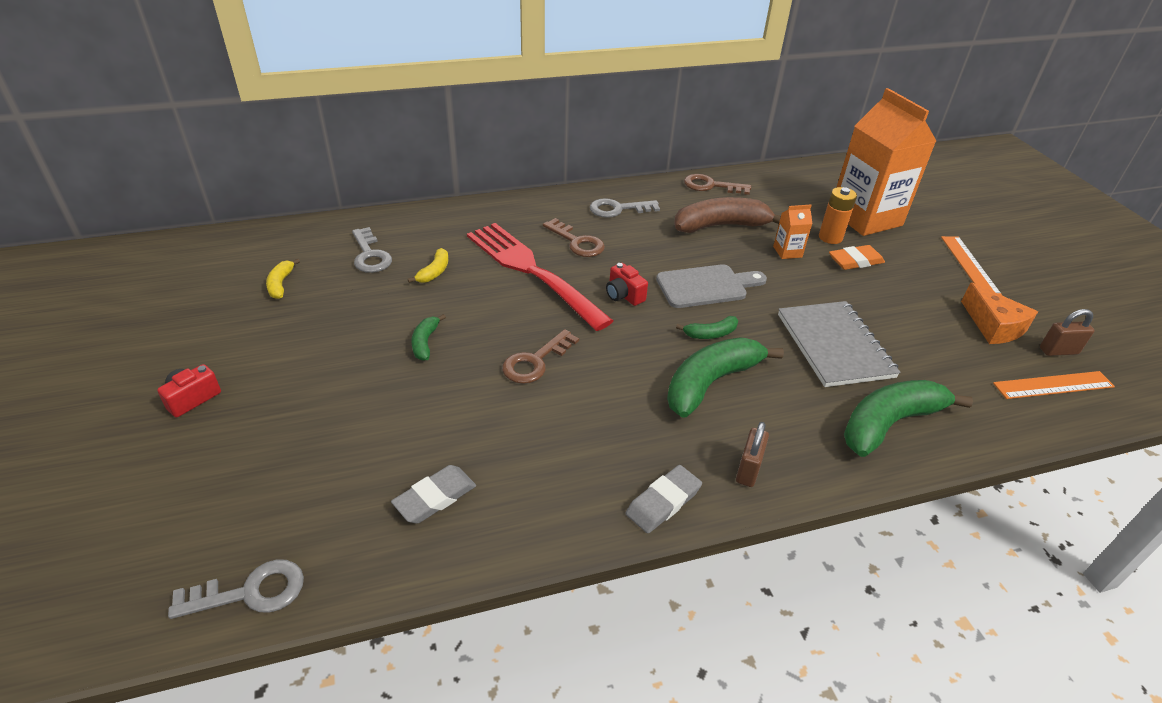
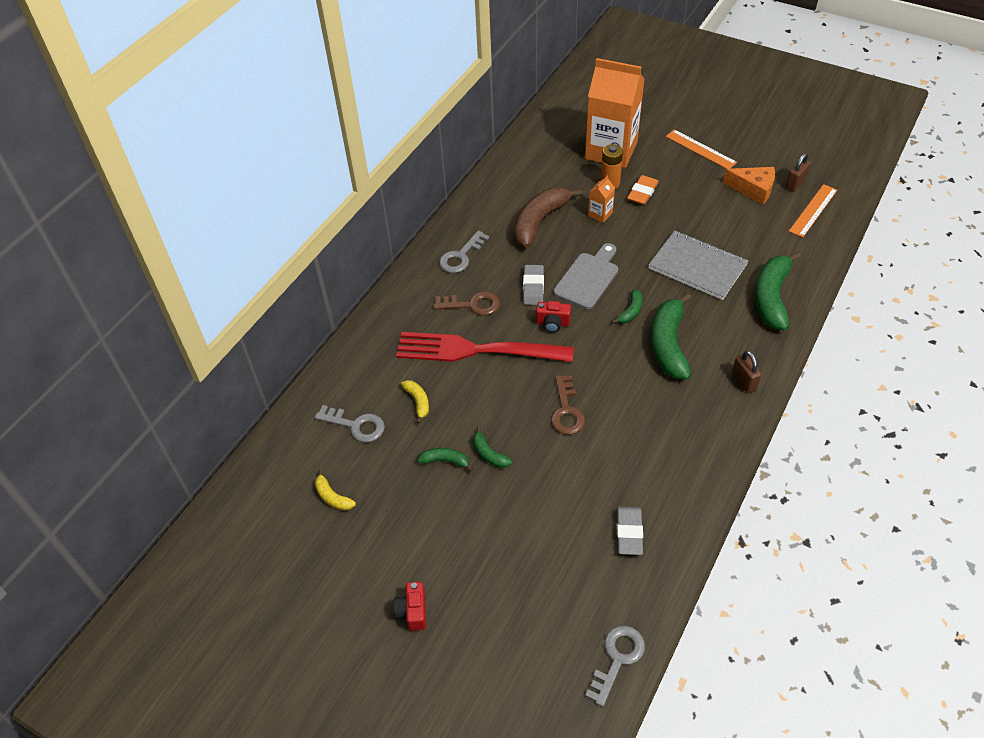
camera: 40 degrees left, 10 degrees up
(387, 322) = (445, 461): none -> green banana
(663, 502) = (729, 434): grey eraser -> grey eraser (533, 287)
(711, 186) = (492, 190): brown key -> none

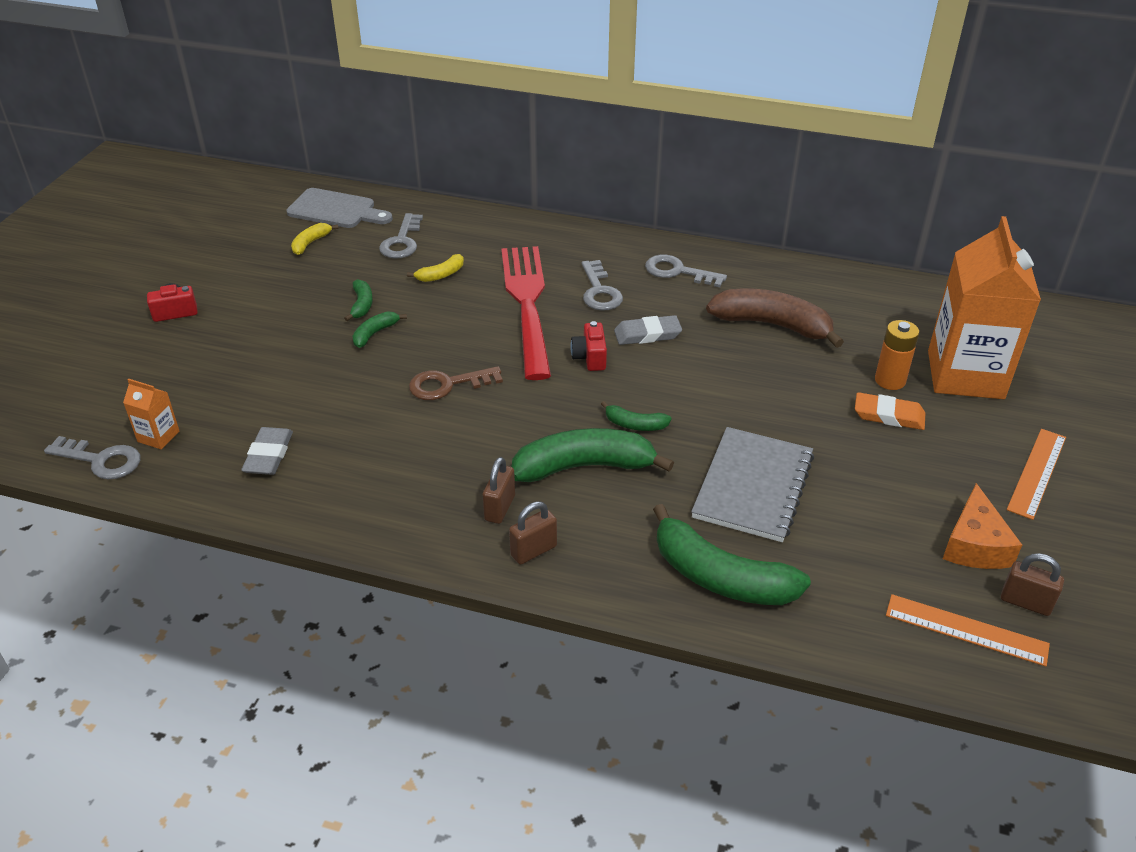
camera: 75 degrees right, 10 degrees down
(472, 305) = (599, 291): brown key -> grey key
(588, 278) = (683, 379): grey cutting board -> grey cutting board (336, 210)
(600, 214) = (817, 377): orange carton -> orange carton (158, 436)
(629, 532) = (269, 455): grey eraser -> grey eraser turned 75 degrees counterclockwise
(703, 394) = (500, 508): none -> brown padlock
(771, 297) = (720, 577): green banana -> green banana turned 150 degrees counterclockwise

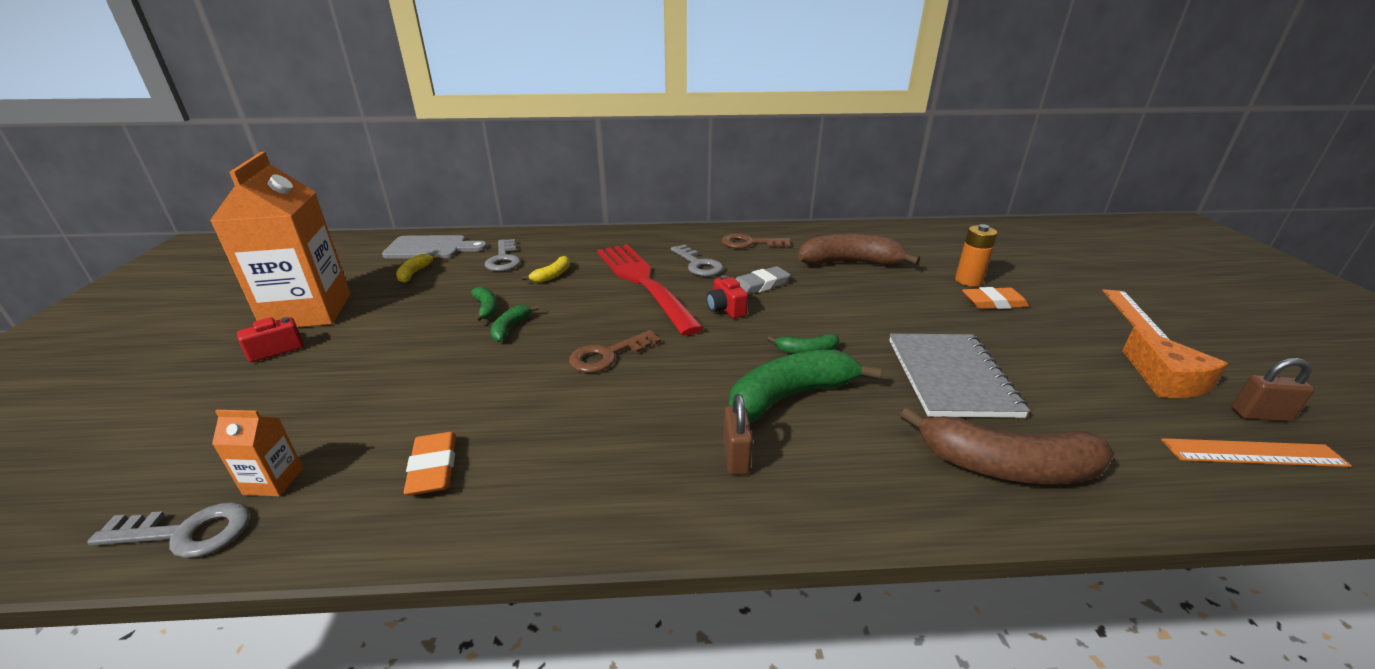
camera: 20 degrees left, 10 degrees down
(269, 455) = (433, 467): grey eraser -> orange eraser
(533, 551) = (804, 493): brown padlock -> none
(678, 272) = (750, 243): grey key -> brown key
(720, 577) = (1006, 466): green banana -> brown banana
(965, 375) = (1013, 268): orange carton -> orange carton (308, 312)

